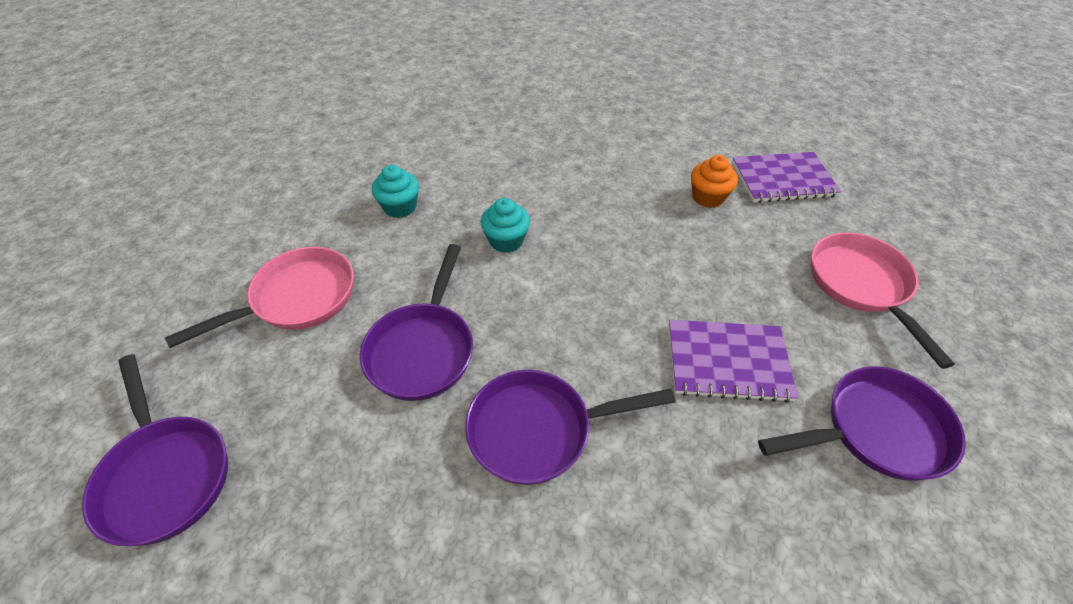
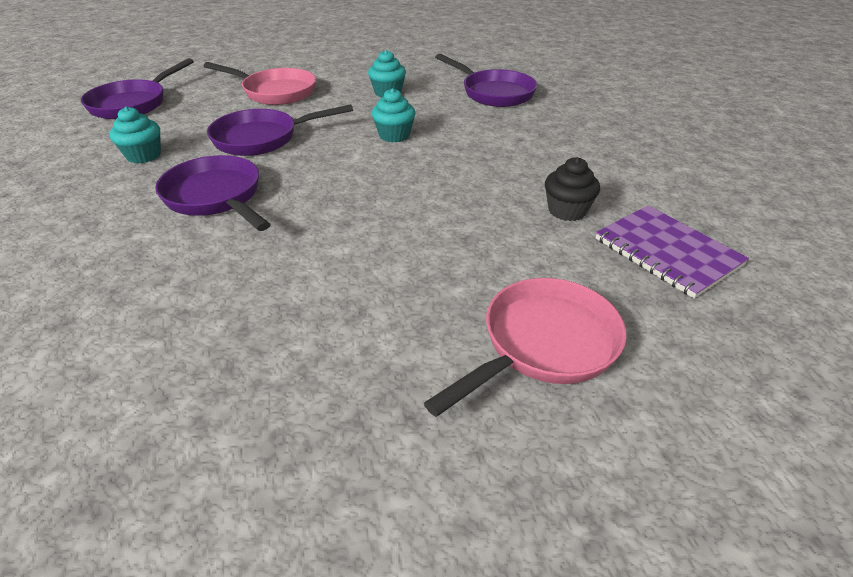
camera: 60 degrees right, 10 degrees down
(369, 489) = (144, 155): none -> turquoise cupcake
(708, 197) = (567, 211): orange cupcake -> black cupcake
(727, 361) = (345, 269): purple notebook -> none
(876, 430) = (318, 387): purple pan -> purple pan (493, 93)

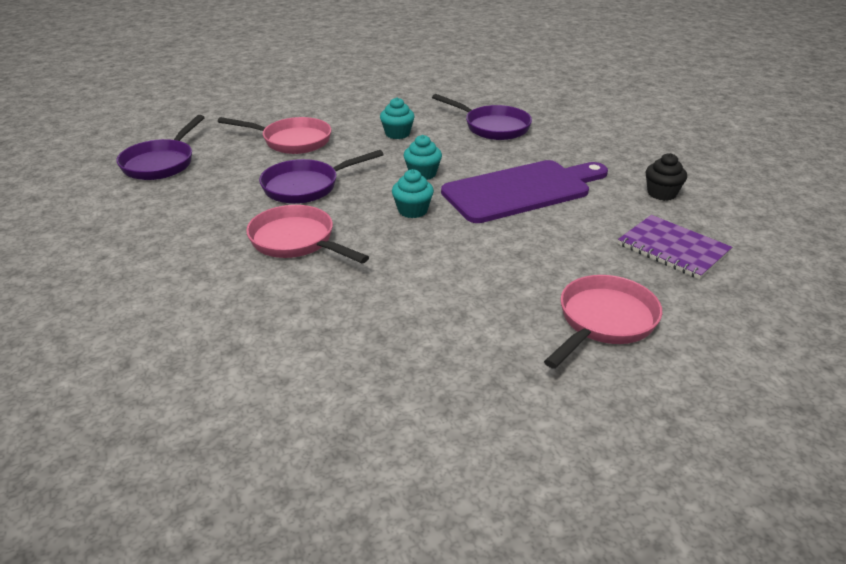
camera: 10 degrees left, 5 degrees down
(144, 155) = (207, 211): turquoise cupcake -> turquoise cupcake (412, 210)
(216, 197) = (297, 241): purple pan -> pink pan
(499, 163) = (522, 190): none -> purple cutting board
(567, 211) = (589, 225): black cupcake -> black cupcake (661, 193)

